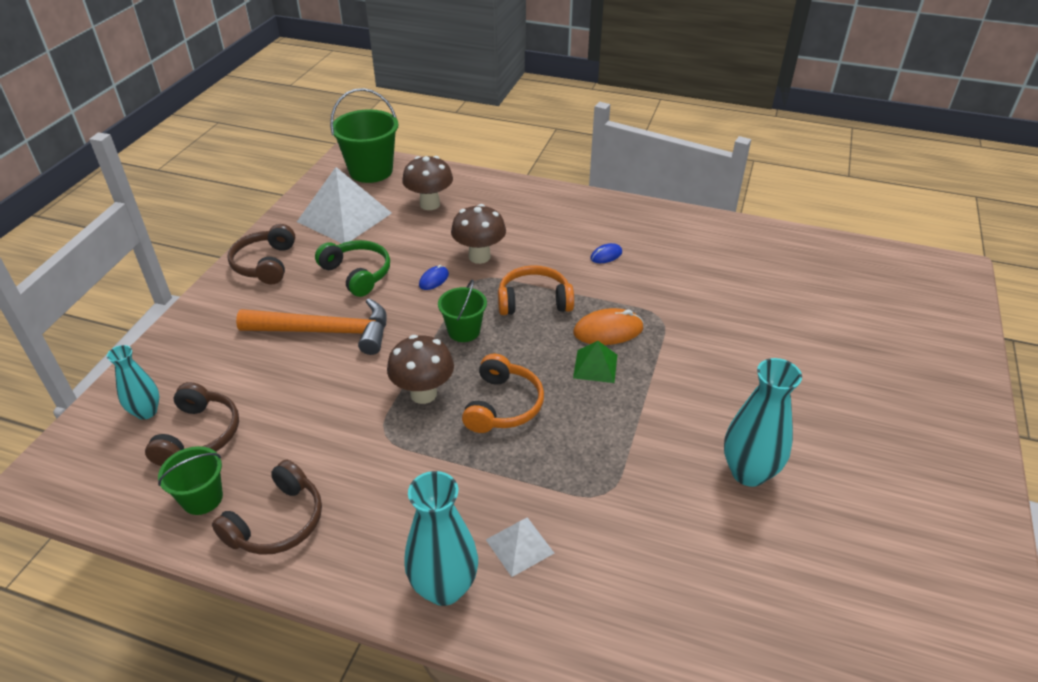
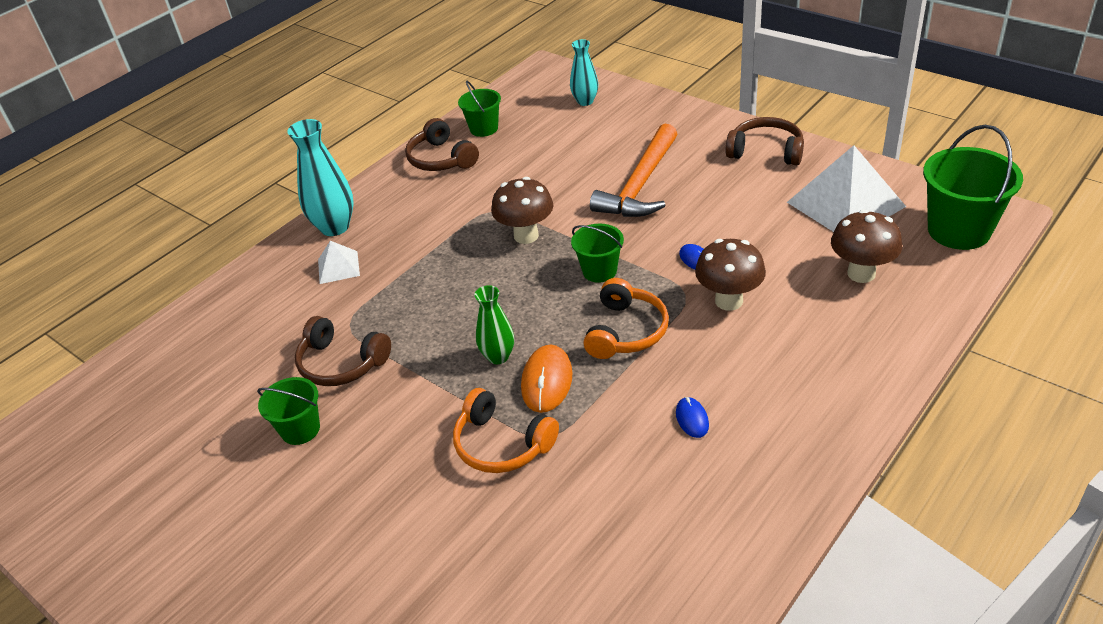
camera: 115 degrees right, 0 degrees up
(199, 435) = (546, 124): brown headphones -> brown headphones (341, 363)
(357, 274) = (726, 208): green headphones -> none
(503, 405) = (483, 281): orange headphones -> orange headphones (502, 444)
(595, 366) = (498, 356): green pyramid -> green vase
(748, 472) = (300, 429): turquoise vase -> green bucket

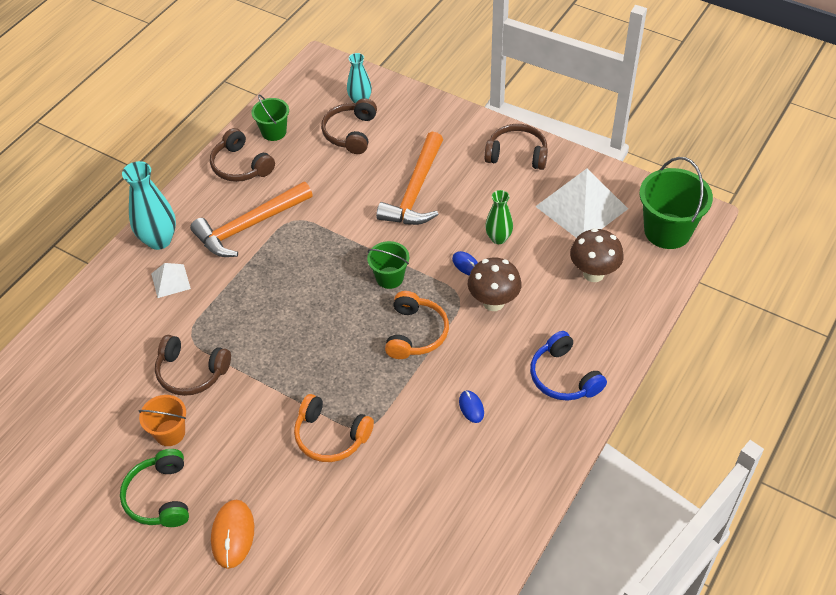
camera: 10 degrees left, 10 degrees up
(271, 504) = (160, 497): none -> green headphones
(300, 429) = (170, 433): green bucket -> orange bucket
(440, 216) = (249, 226): none -> orange hammer
(498, 356) = (317, 360): green vase -> green vase (498, 238)
(526, 236) = (325, 245): brown mushroom -> none
(547, 381) = (358, 380): orange mouse -> orange mouse (233, 535)
(571, 130) = (351, 133): none -> brown headphones
(820, 388) = (564, 377): none -> blue headphones

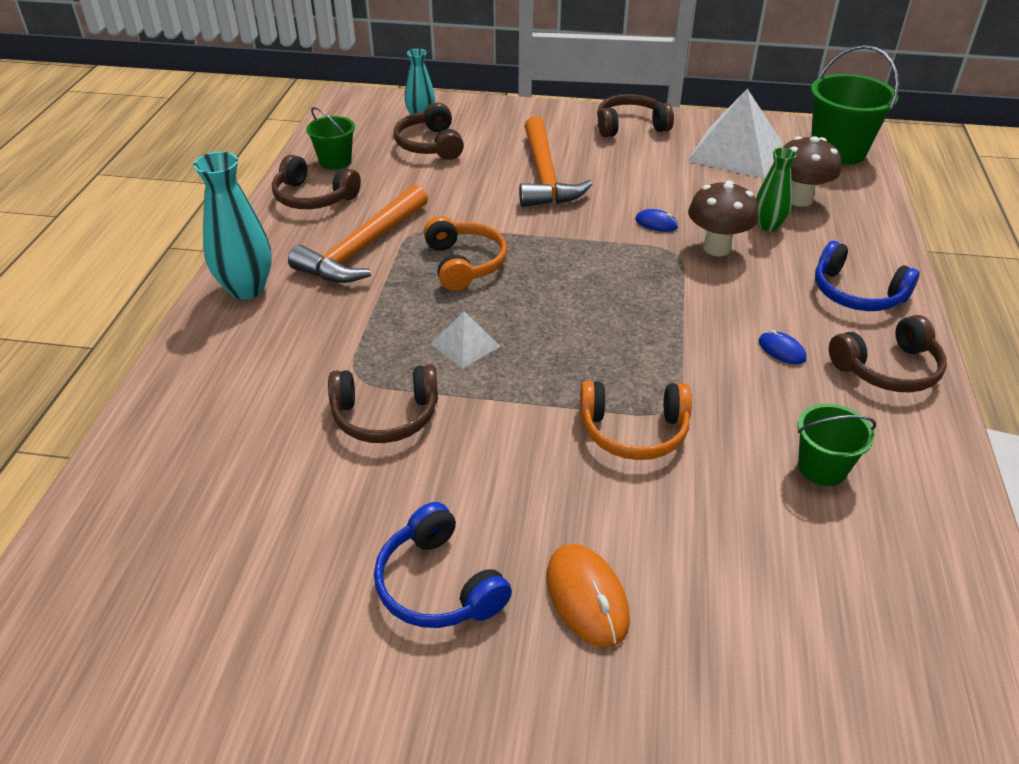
camera: 25 degrees left, 10 degrees down
(160, 497) = (438, 584): green headphones -> blue headphones
(170, 281) = (290, 325): white pyramid -> white pyramid (465, 345)
(170, 433) = (400, 496): orange bucket -> none
(389, 277) = (577, 255): green bucket -> green bucket (822, 468)
(415, 333) = (652, 297): orange headphones -> orange headphones (464, 264)
(498, 238) = (672, 194): green vase -> green vase (768, 225)
(532, 447) = (887, 369): none -> brown headphones

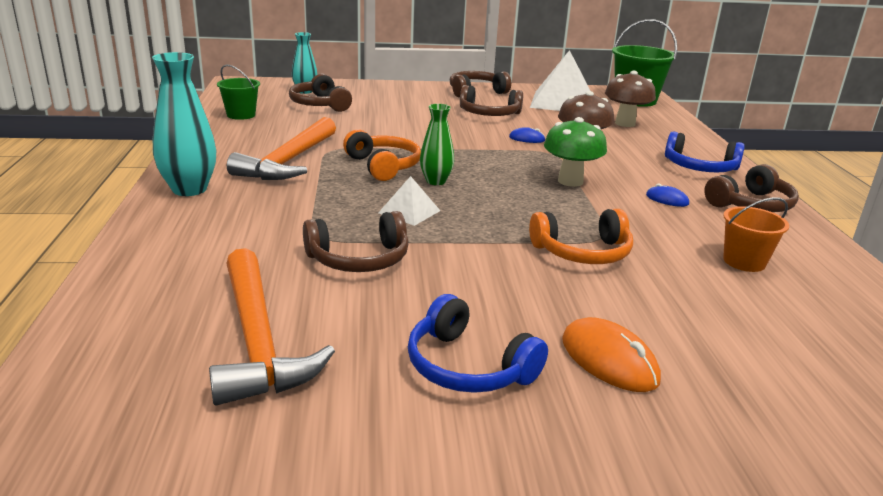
camera: 15 degrees left, 15 degrees down
(313, 197) = (230, 135): brown headphones -> brown headphones (489, 114)
(545, 176) = (424, 117): orange hammer -> orange hammer (258, 340)
(675, 307) = (570, 181): none -> green mushroom
(768, 225) = (611, 137): green vase -> green vase (436, 181)
(822, 468) = (744, 261): green bucket -> orange bucket

